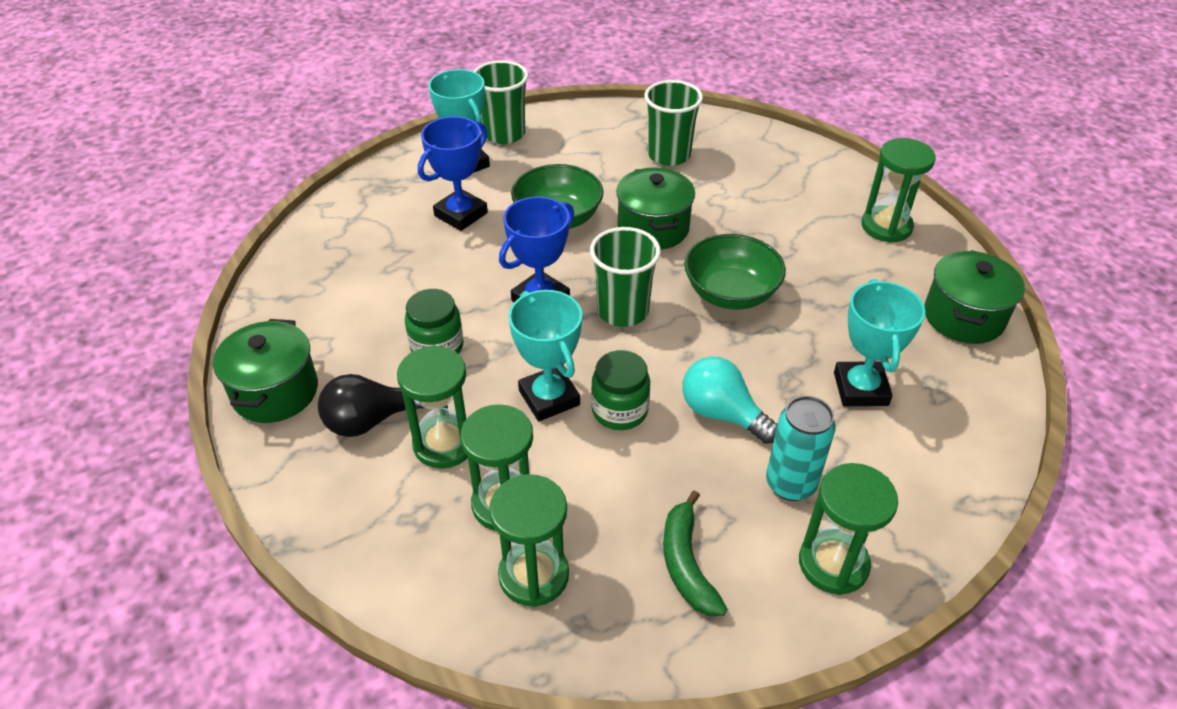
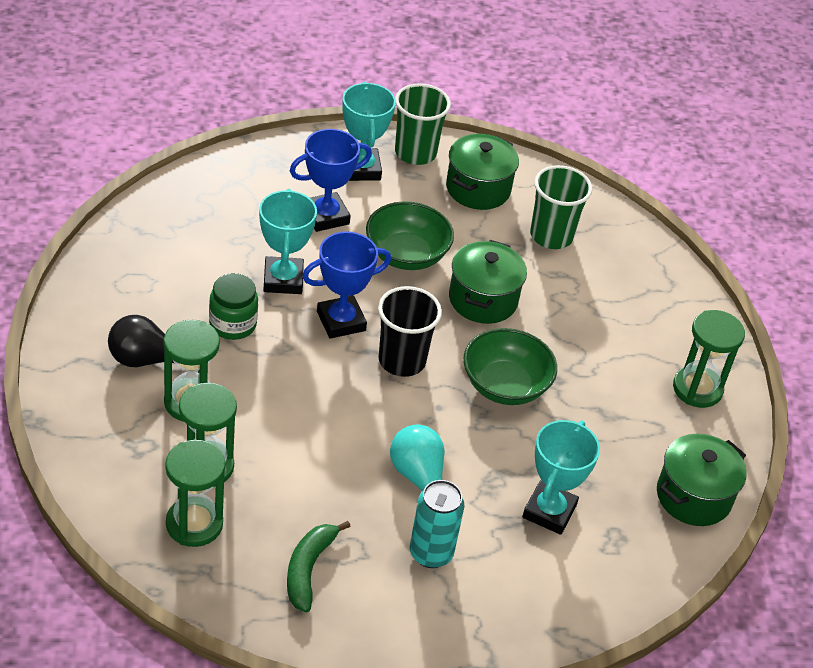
camera: 20 degrees right, 0 degrees up
(275, 391) = (91, 305): green pot -> green pot (478, 188)
(549, 398) = (292, 404): turquoise trophy -> turquoise trophy (283, 280)
(619, 410) = (340, 438): green jar -> none
(622, 311) = (402, 360): green cup -> black cup
(833, 564) = (417, 621): green hourglass -> none

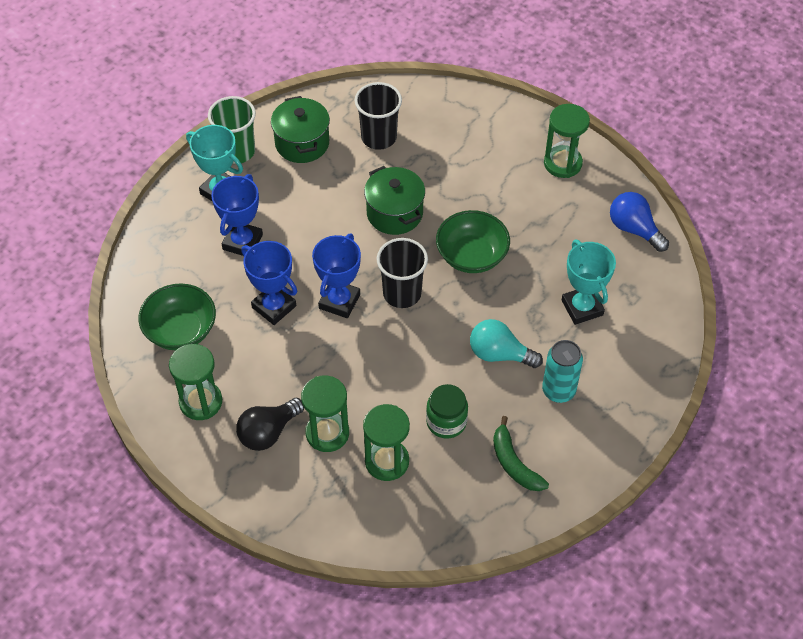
camera: 40 degrees left, 10 degrees up
(194, 524) = (426, 500): green hourglass -> green hourglass (201, 402)
(233, 324) = (284, 362): green jar -> green jar (446, 422)
(283, 280) = (274, 307): turquoise trophy -> blue trophy
(406, 255) = (319, 224): green bowl -> green bowl (180, 330)
(551, 236) = (379, 137): green cup -> black cup
(693, 496) = (634, 229): green pot -> blue light bulb

